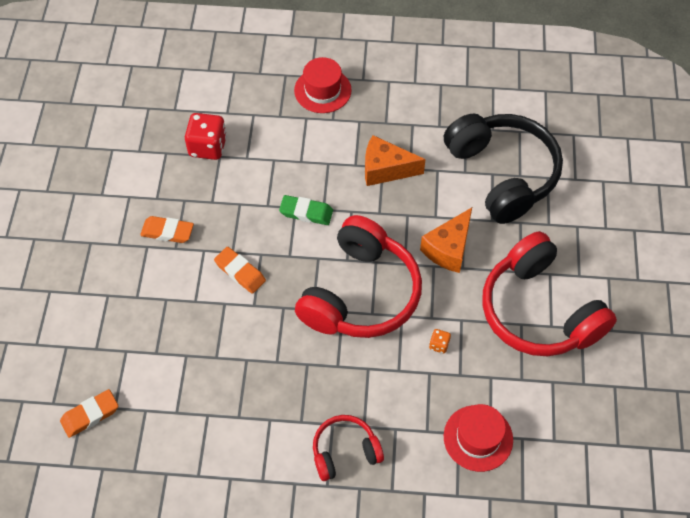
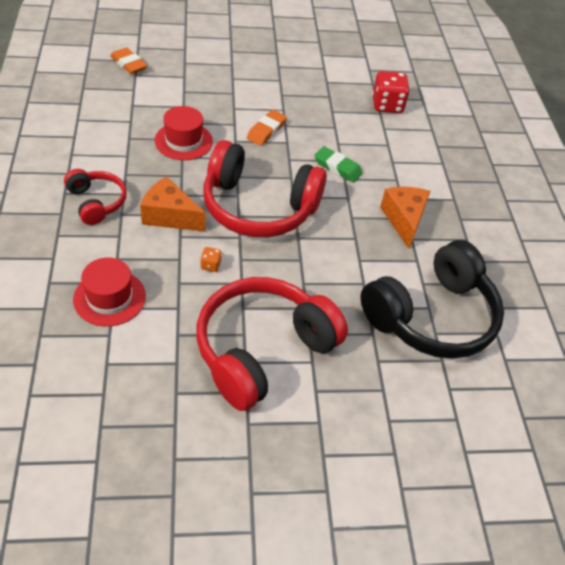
camera: 75 degrees right, 10 degrees down
(167, 232) = (296, 89): orange eraser -> none
(306, 212) = (337, 167): green eraser -> green eraser turned 60 degrees counterclockwise
(322, 90) = (479, 172): red hat -> red hat (183, 141)
(448, 249) = (323, 271): orange cheese -> orange cheese (169, 216)

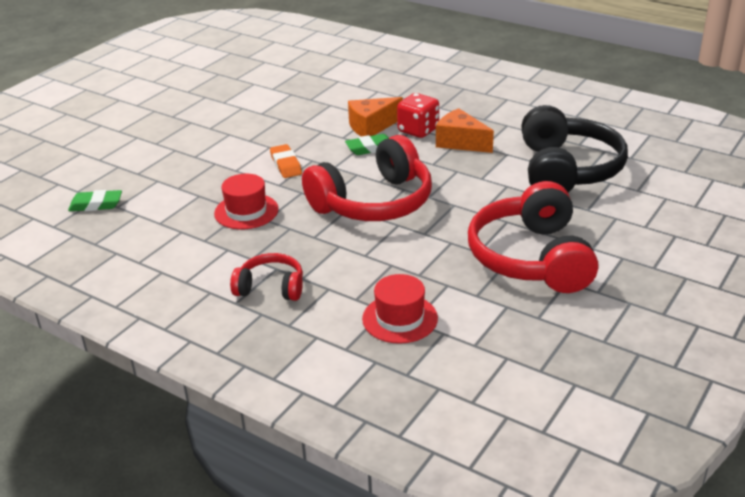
camera: 45 degrees left, 15 degrees down
(129, 64) = (96, 205): orange eraser -> green eraser
(169, 216) = (334, 252): orange cheese -> orange cheese (371, 127)
(210, 265) = (416, 251): orange dice -> none
(387, 105) = (325, 98): red dice -> red dice (418, 130)

